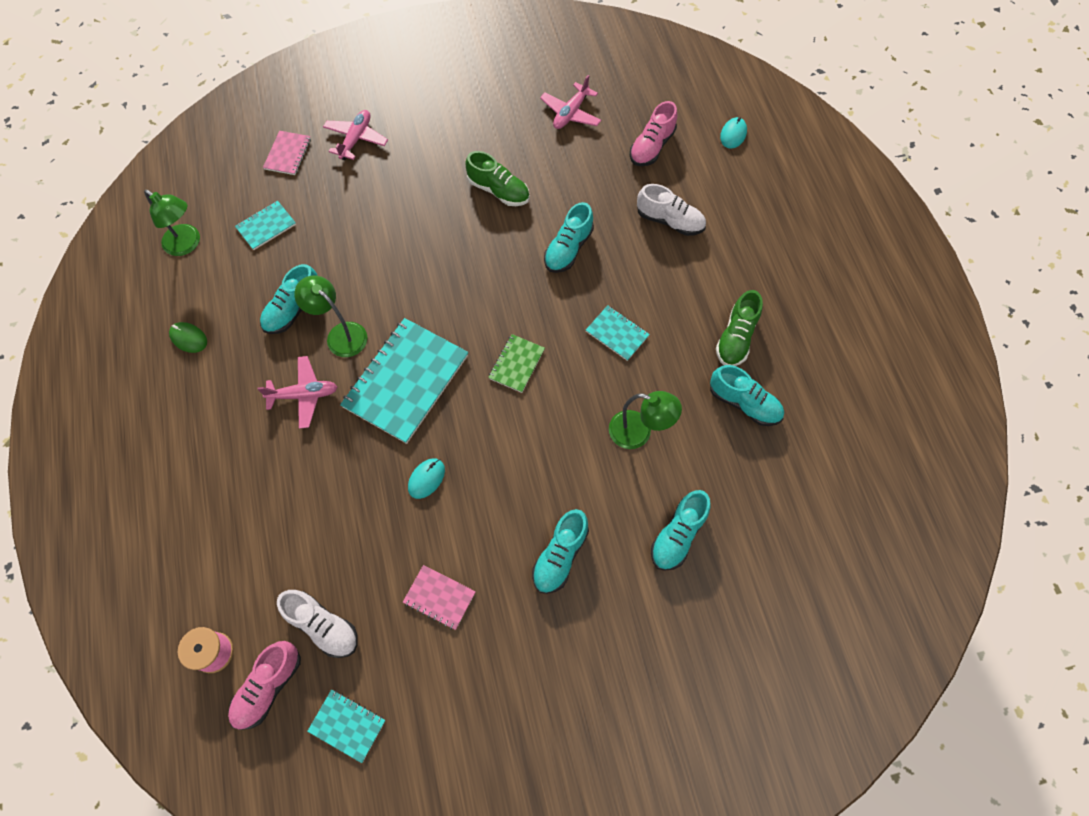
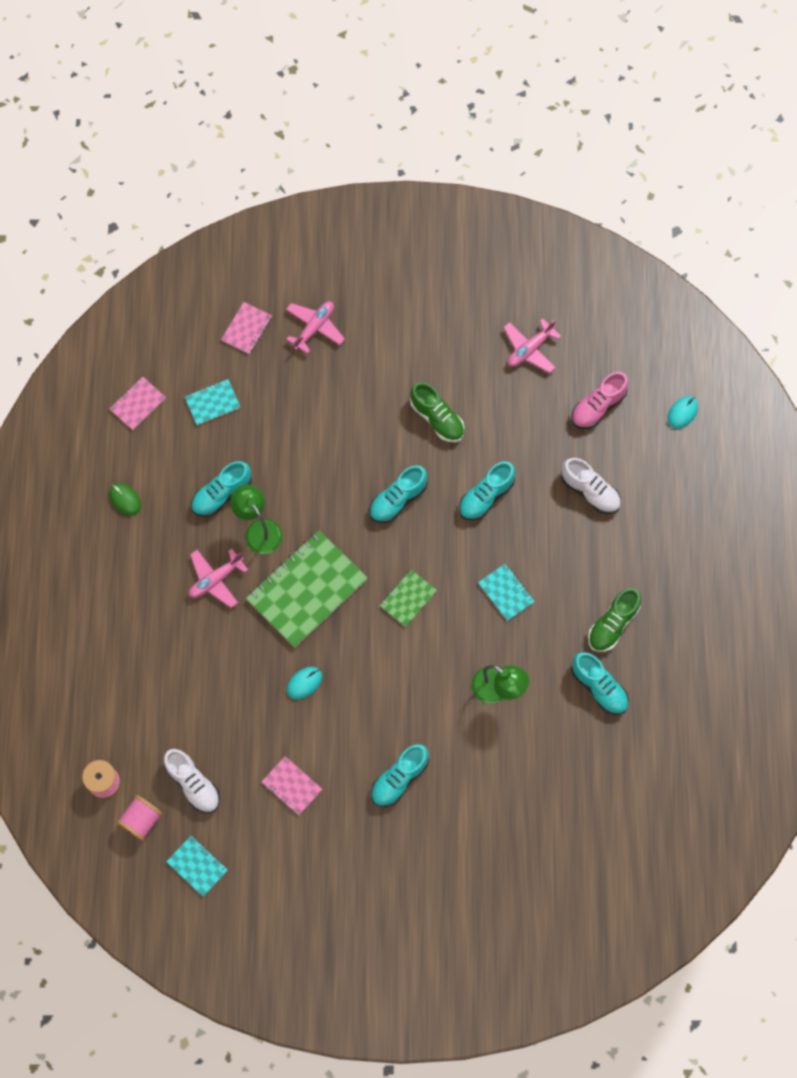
camera: 15 degrees right, 5 degrees up
(187, 244) = (137, 404): green lamp -> pink notebook
(268, 687) = (141, 820): pink shoe -> pink spool
(304, 395) = (215, 579): pink plane -> pink plane turned 135 degrees clockwise
(406, 381) = (306, 590): turquoise notebook -> green notebook
(678, 535) = (503, 787): turquoise shoe -> turquoise shoe (398, 499)

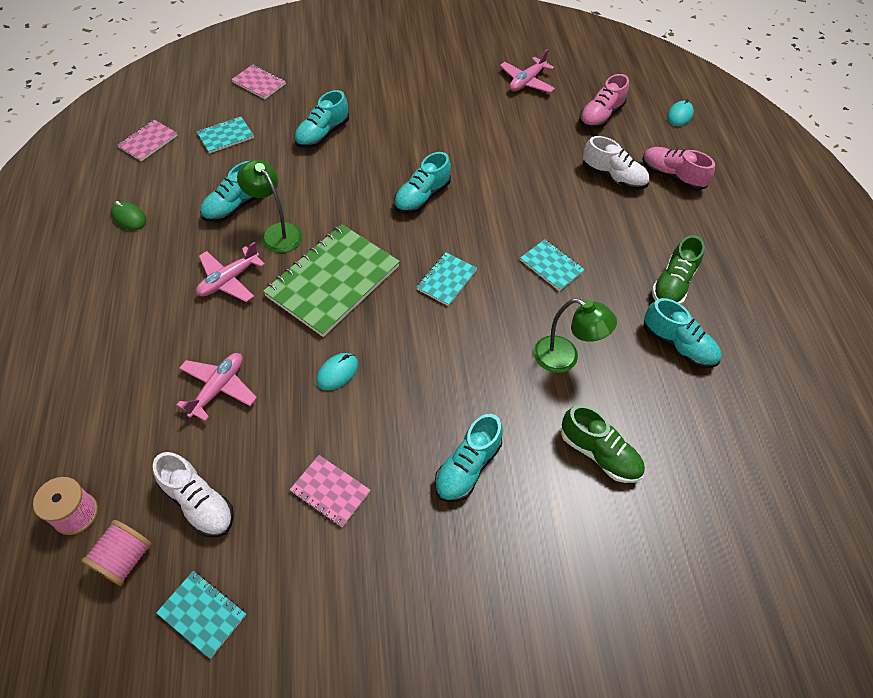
camera: 10 degrees left, 15 degrees down
(247, 329) = (259, 83): pink notebook -> pink notebook turned 75 degrees counterclockwise
(314, 328) = (324, 79): pink plane -> pink plane (218, 388)
(408, 598) = (446, 280): green notebook -> turquoise notebook
(437, 418) = (450, 133): green shoe -> green shoe (599, 453)
(486, 496) = (511, 188): turquoise shoe -> turquoise shoe (322, 134)
(649, 496) = (671, 177): none -> pink shoe

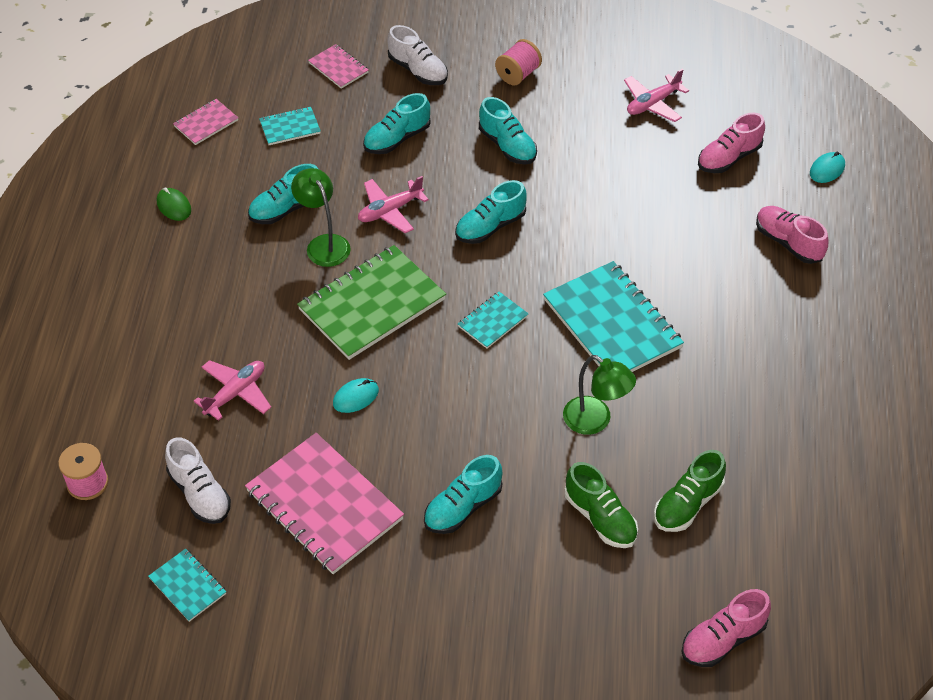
camera: 15 degrees right, 5 degrees down
(125, 559) = (126, 528): pink spool -> pink spool (518, 74)
(229, 280) = (265, 287): pink plane -> pink plane (390, 211)
(330, 491) = (324, 505): pink notebook -> pink notebook, size x2.07
(551, 266) = (612, 323): turquoise notebook -> turquoise notebook, size x2.07
(613, 177) = (717, 234): white shoe -> white shoe (418, 71)
(672, 285) = (742, 364): green shoe -> green shoe (687, 504)
(678, 345) = (723, 428): turquoise shoe -> turquoise shoe (507, 146)
(753, 559) = (722, 639): none -> pink shoe

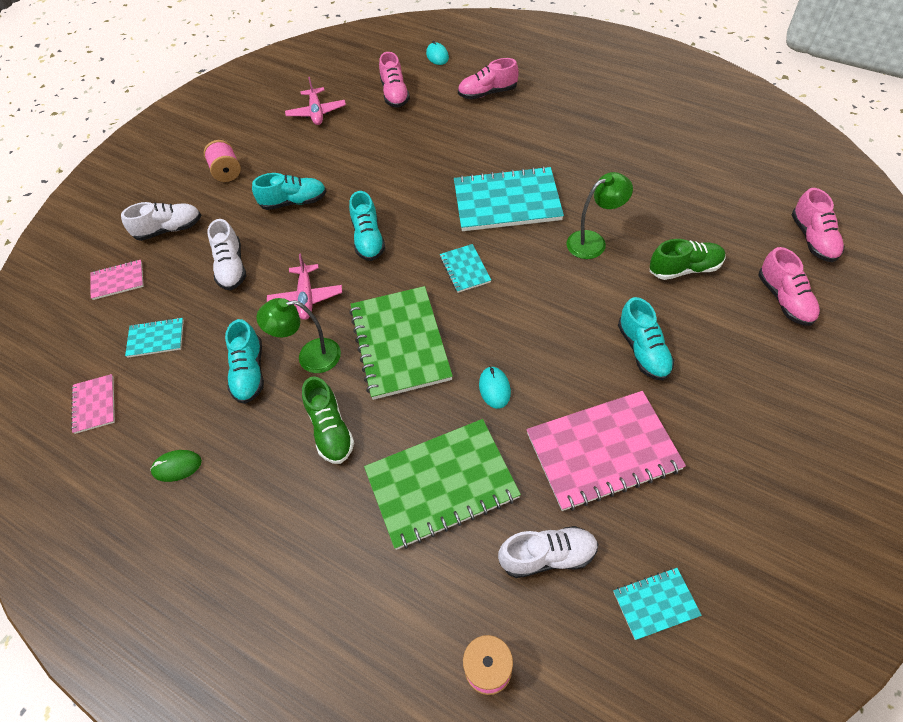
camera: 60 degrees left, 5 degrees up
(235, 393) = (441, 484): pink plane -> green notebook
(290, 127) = (156, 338): turquoise notebook -> turquoise notebook turned 75 degrees clockwise
(397, 139) = (231, 267): turquoise shoe -> white shoe
(605, 625) = (784, 299): none -> pink shoe
(687, 504) = (689, 217): green shoe -> green shoe (330, 430)

